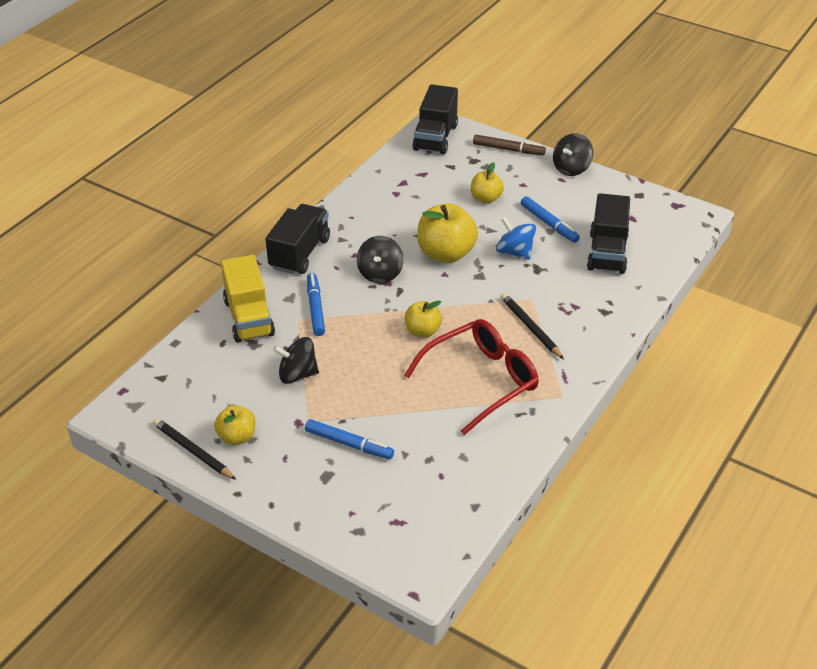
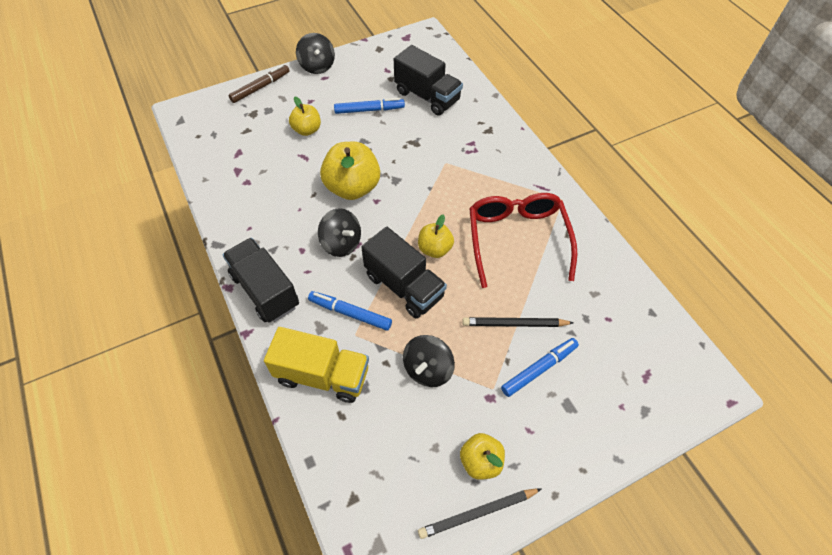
camera: 60 degrees left, 15 degrees up
(435, 137) = (200, 121): black truck -> black truck (404, 286)
(515, 252) = (385, 145): blue spinning top -> none
(530, 327) = (477, 180): black pencil -> black pencil (514, 324)

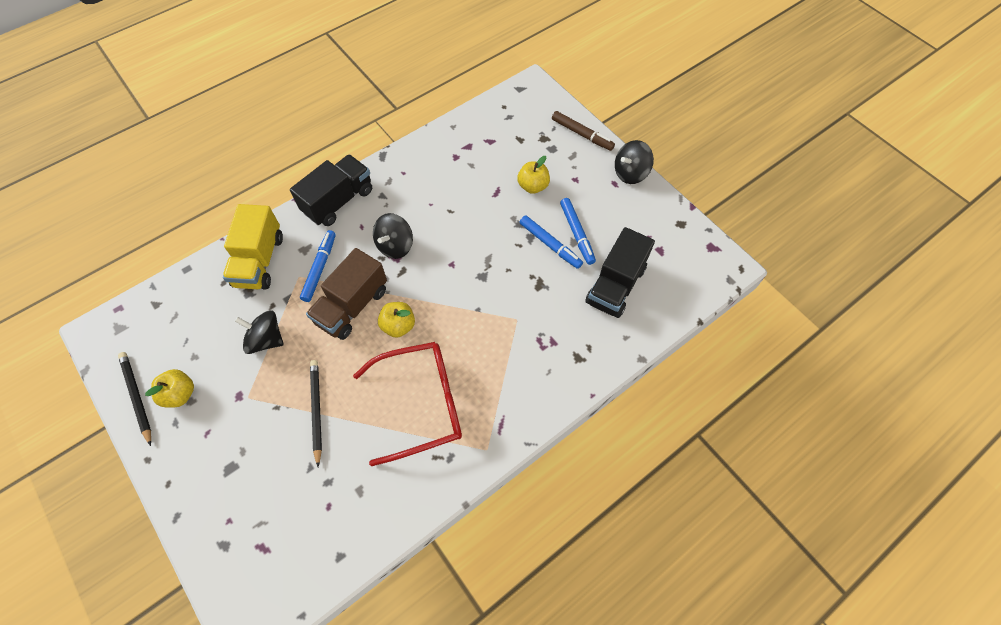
camera: 80 degrees right, 5 degrees up
(352, 187) = (464, 240): yellow apple -> none
(404, 286) = (352, 306): black truck -> brown truck
(539, 369) = (268, 437): blue marker -> blue marker (550, 245)

